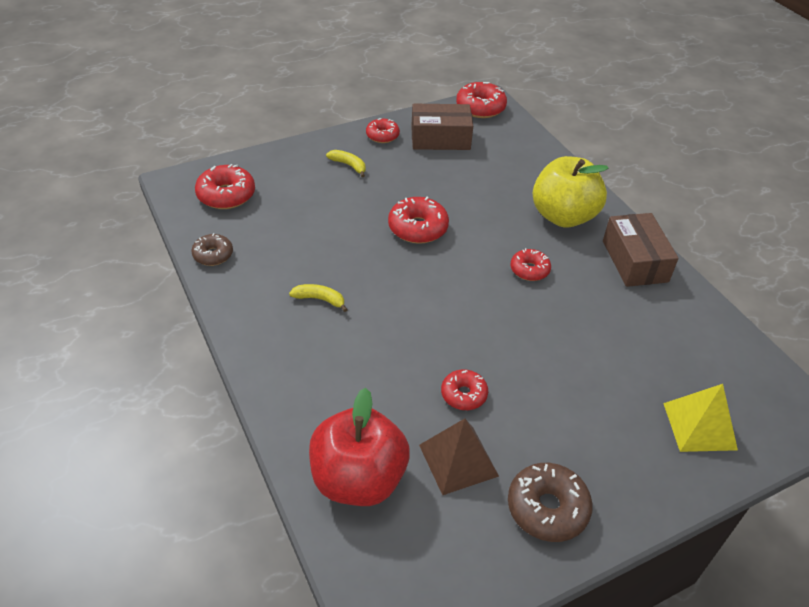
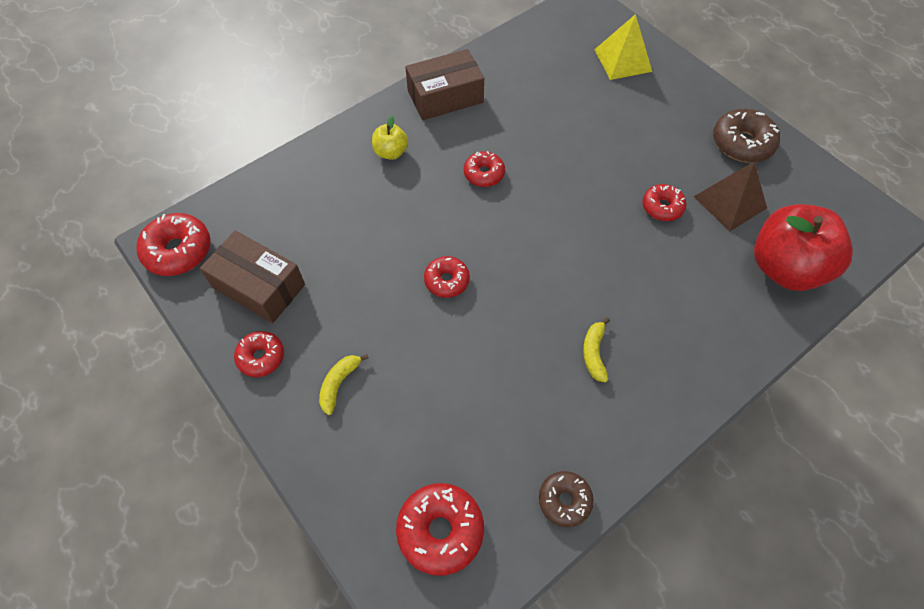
camera: 100 degrees left, 15 degrees up
(418, 228) = (446, 280): red donut -> red donut, size x0.64
(440, 138) = (259, 286): brown box -> brown box turned 45 degrees counterclockwise
(563, 216) = (391, 152): yellow apple -> yellow apple, size x0.47

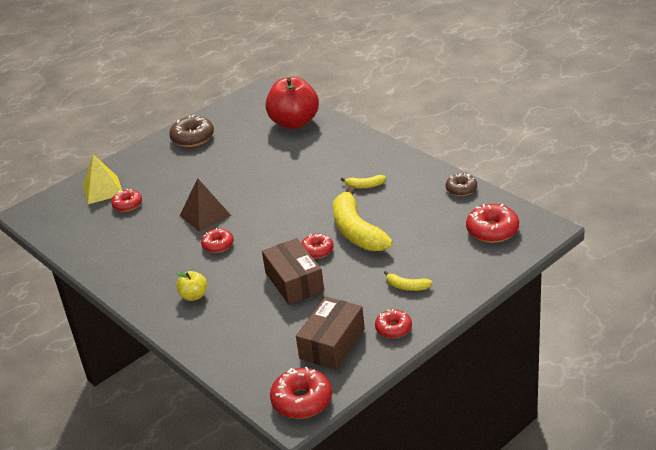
camera: 90 degrees left, 25 degrees down
(445, 97) = (132, 275): brown box -> brown box (294, 282)
(480, 332) = (357, 231): none -> yellow banana
(662, 207) = (248, 166): red donut -> red donut (127, 205)
(730, 202) = (244, 141): brown pyramid -> brown pyramid (205, 215)

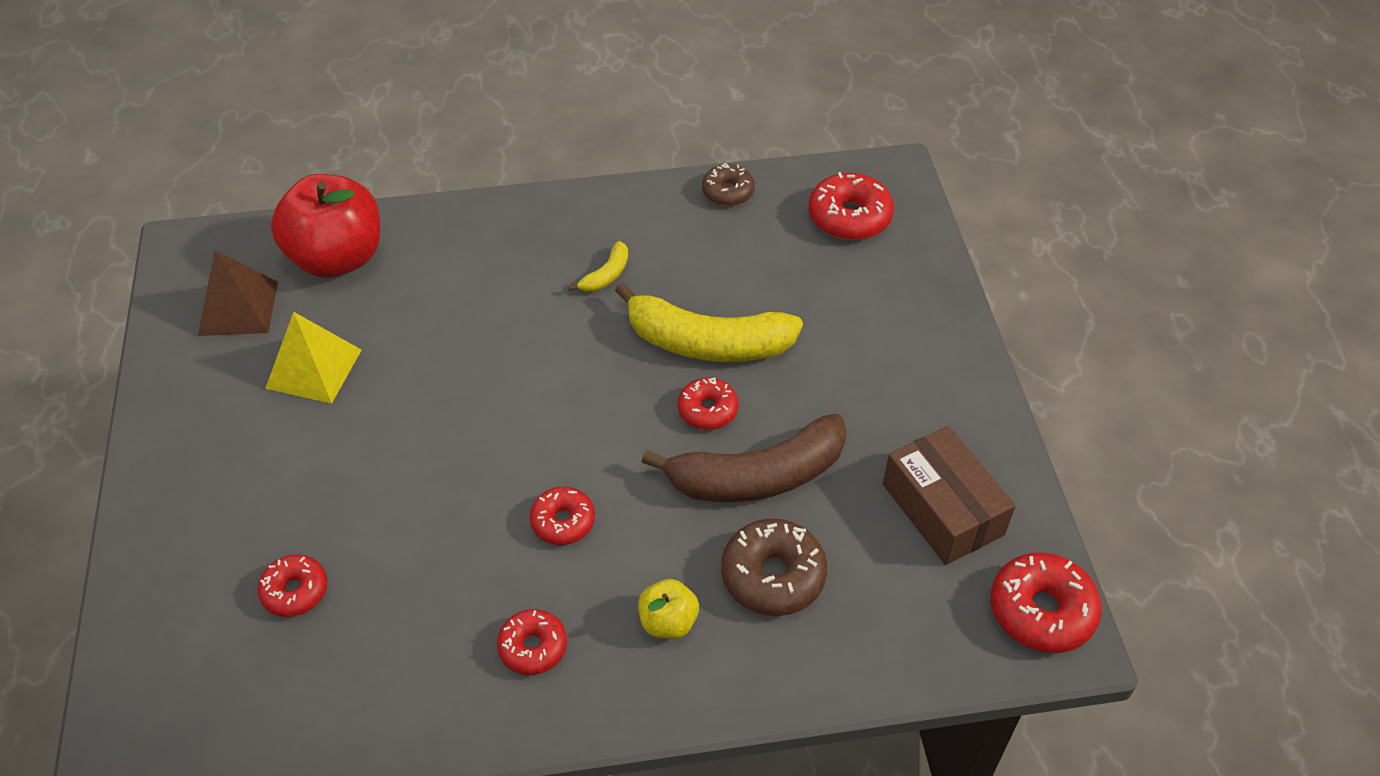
camera: 60 degrees left, 15 degrees up
(103, 190) = (198, 607): yellow pyramid -> yellow pyramid (314, 368)
(193, 138) = (205, 400): brown donut -> brown donut (773, 576)
(205, 215) = (459, 497): brown pyramid -> brown pyramid (238, 308)
(294, 282) = (757, 476): brown box -> brown banana
(393, 328) = (966, 426): red donut -> red donut (533, 647)
(407, 286) = (888, 362): yellow banana -> none

